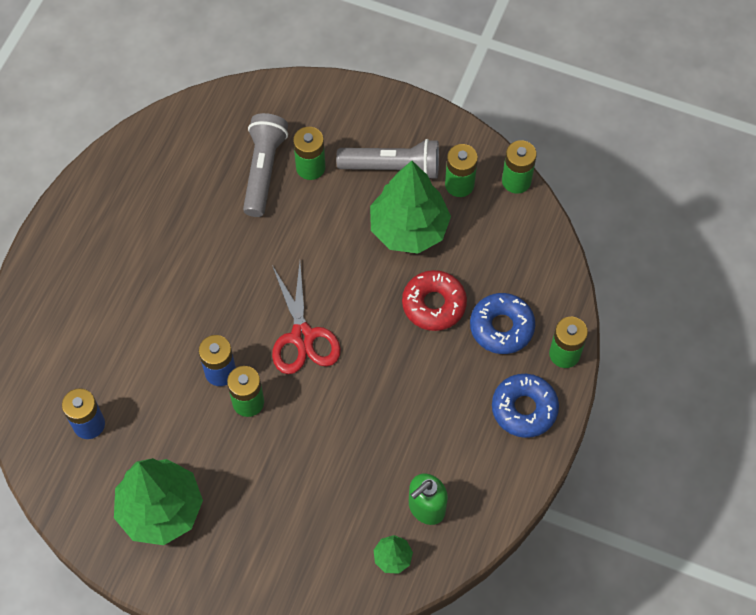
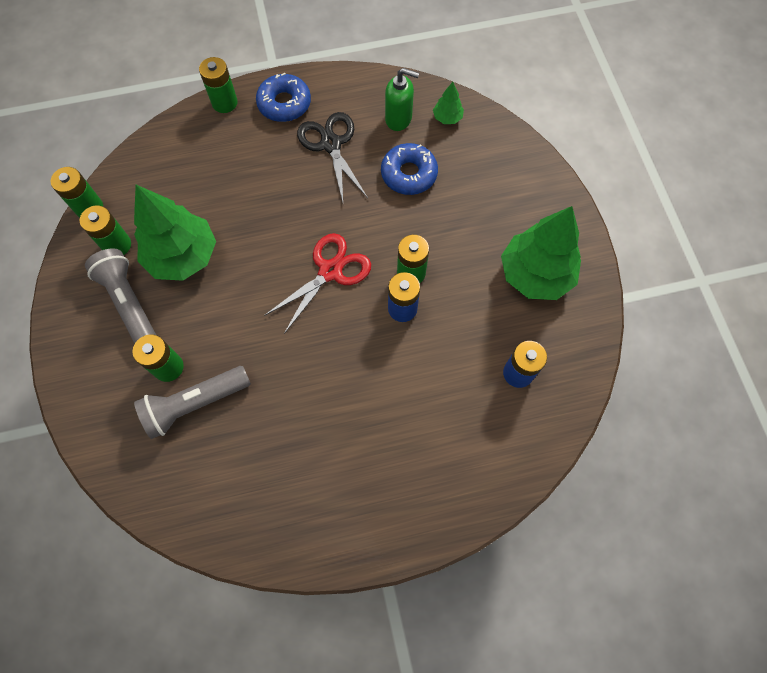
camera: 125 degrees left, 5 degrees up
(434, 304) = (240, 201): red donut -> none
(441, 422) = (331, 144): none -> black scissors
(501, 327) = (229, 149): blue donut -> blue donut (409, 174)

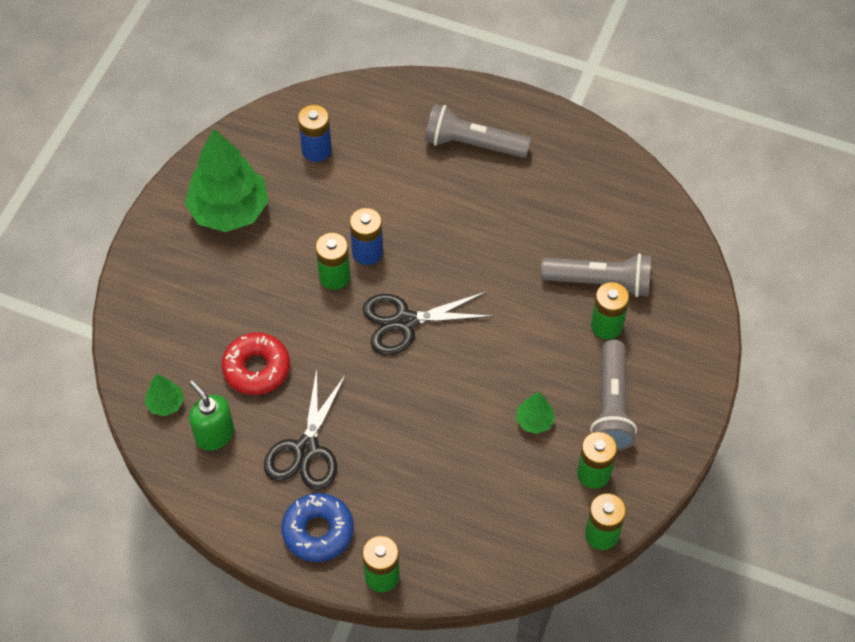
camera: 145 degrees left, 10 degrees down
(183, 256) = (534, 421): green tree -> green tree, size x0.44
(330, 271) = (405, 322): red scissors -> black scissors
(392, 472) = (472, 144): none -> grey flashlight
(409, 174) = (256, 368): blue donut -> red donut

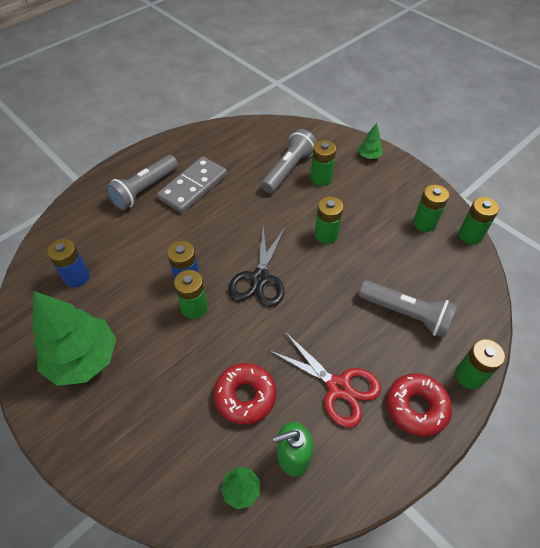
camera: 65 degrees left, 5 degrees down
(306, 449) = (338, 387): black scissors -> red scissors
(318, 531) = (416, 407): blue donut -> red donut
(506, 191) = (193, 187): none -> grey domino
(509, 366) = (326, 235): none -> green battery
(534, 421) = (373, 237): green tree -> green tree (369, 156)
(611, 405) = (379, 197): grey flashlight -> grey flashlight (406, 314)

